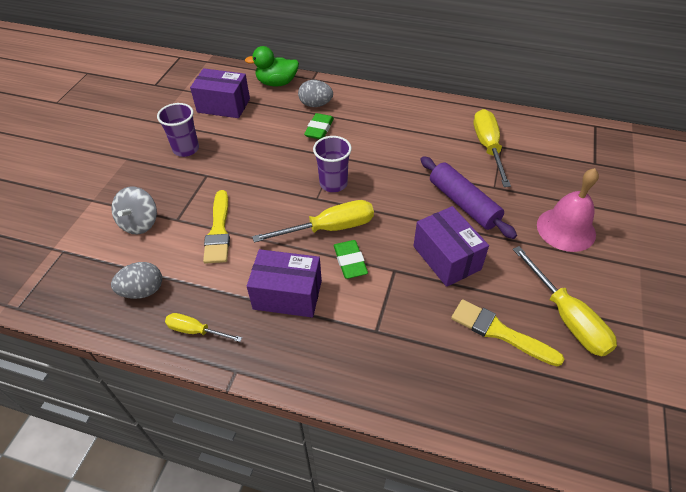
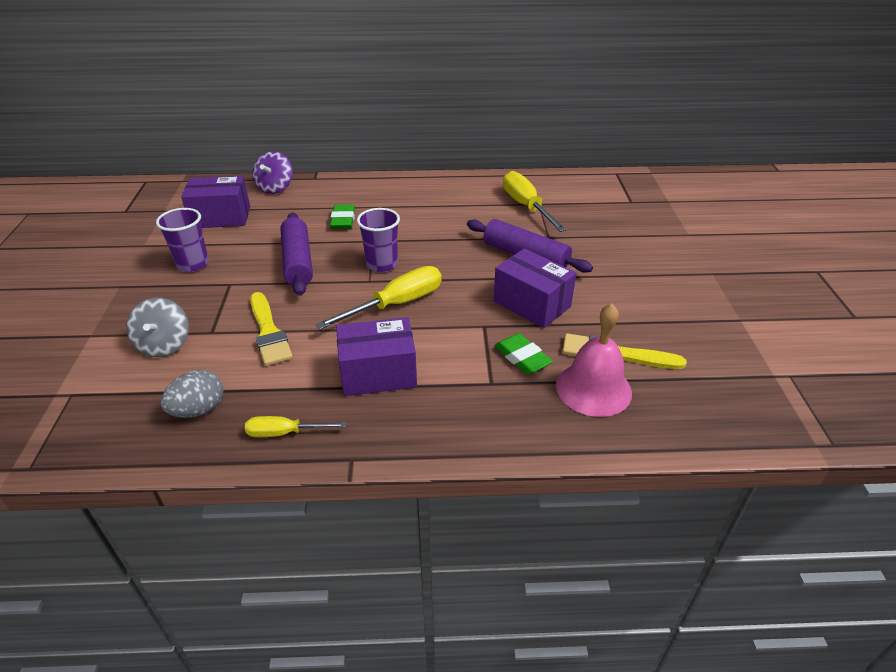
camera: 20 degrees left, 10 degrees down
(266, 165) = (298, 262): none -> purple rolling pin
(277, 83) = (275, 188): green duck -> purple spinning top
(315, 104) = (329, 200): grey egg -> none
(350, 261) = (433, 328): green eraser -> green eraser (522, 358)
(566, 229) = (632, 257): pink bell -> pink bell (593, 388)
(567, 317) = (670, 327): yellow screwdriver -> none

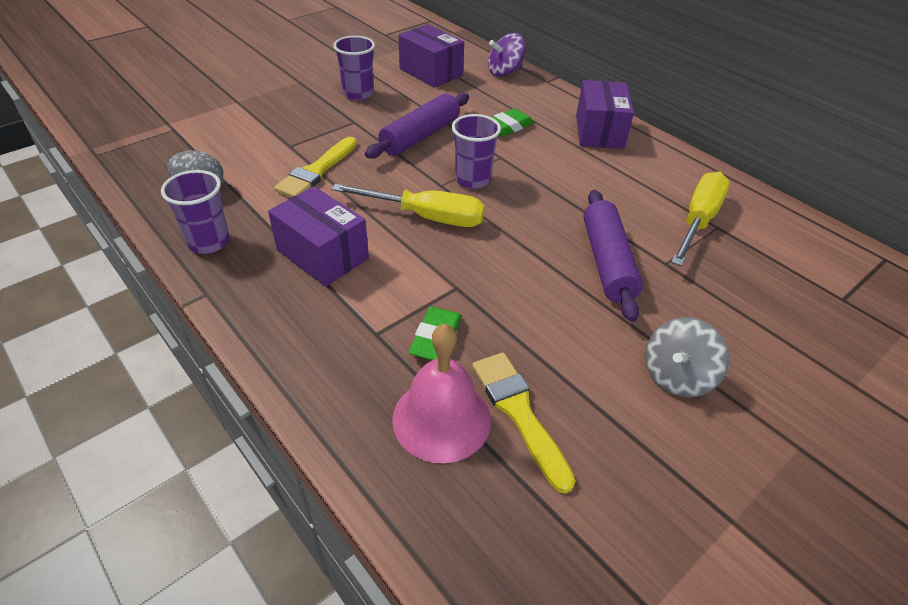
camera: 50 degrees right, 5 degrees up
(164, 345) = (256, 135): grey spinning top -> grey spinning top (677, 376)
(285, 433) = (209, 242): yellow screwdriver -> purple cup
(531, 304) = (530, 305): purple box -> purple box (599, 131)

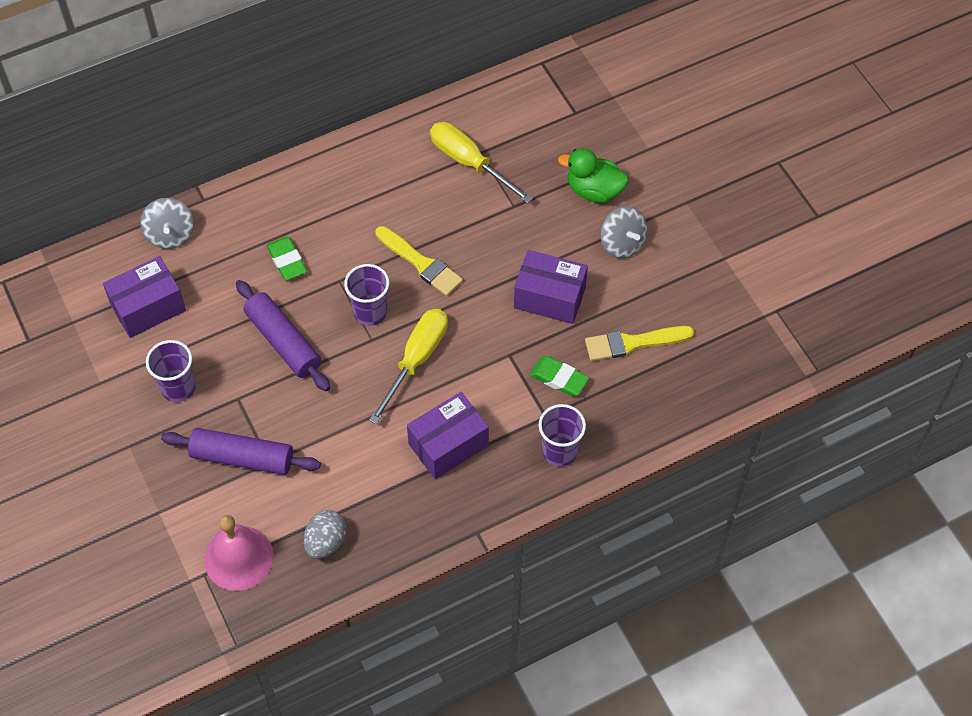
camera: 75 degrees left, 15 degrees up
(209, 242) = (411, 532): purple cup -> purple cup (559, 451)
(316, 171) = (322, 440): yellow brush -> yellow brush (421, 263)
(441, 419) = (629, 388): pink bell -> pink bell (238, 558)
(504, 72) = (170, 234): purple spinning top -> grey spinning top
(599, 131) = (317, 186): purple box -> purple box (549, 297)
(607, 262) = (504, 244): purple rolling pin -> purple rolling pin (242, 458)
(740, 334) = (594, 190): none -> green duck

